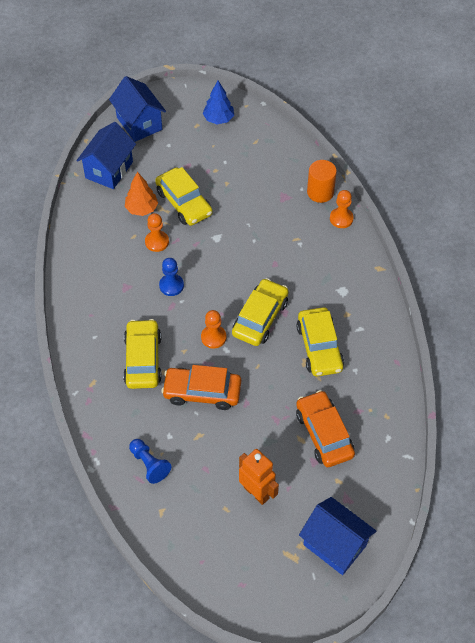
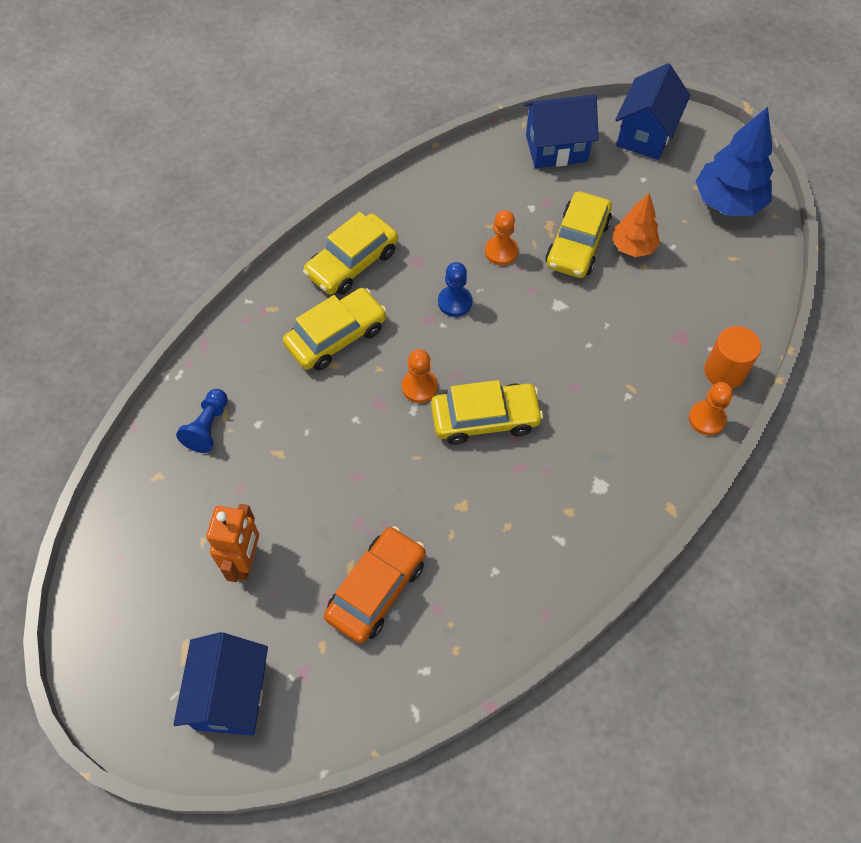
camera: 55 degrees right, 5 degrees up
(141, 209) = (532, 210): orange tree -> orange tree (633, 246)
(202, 392) = (337, 421): orange car -> none
(218, 119) = (728, 202): blue tree -> blue tree, size x1.62
(319, 347) = (495, 509): yellow car -> yellow car (352, 263)

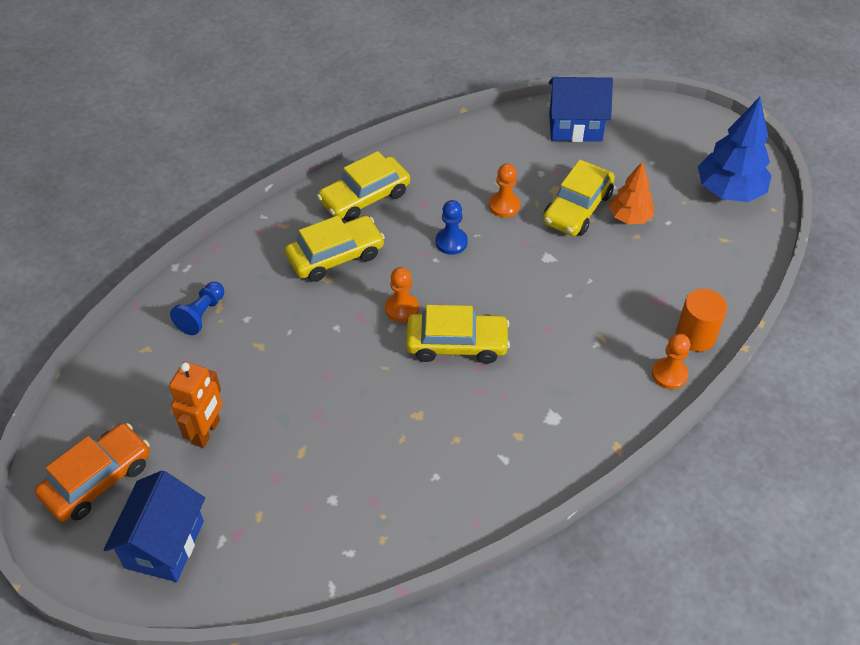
camera: 10 degrees right, 10 degrees down
(376, 589) = (321, 474): orange car -> orange car (98, 479)
(645, 134) = (662, 125): blue house -> none

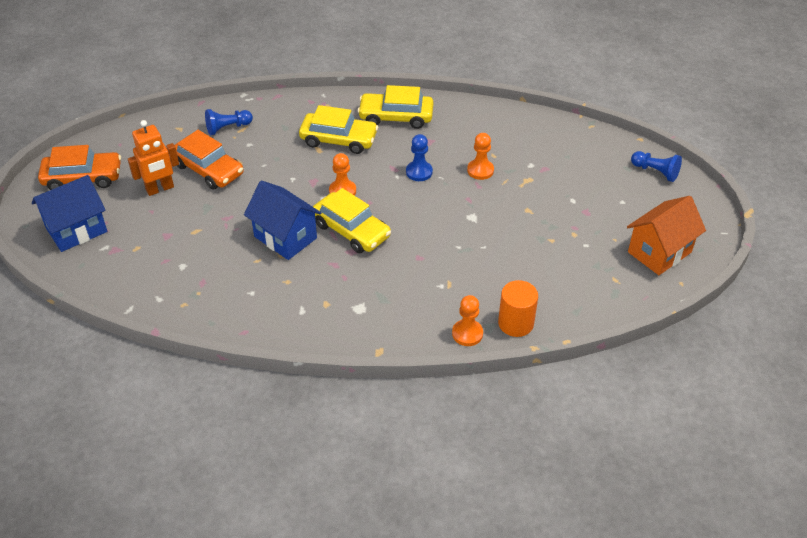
camera: 40 degrees right, 5 degrees down
(235, 375) = (208, 169): none -> orange car
(575, 127) = (592, 150): blue house -> blue house (285, 237)
(577, 208) = (529, 199): yellow car -> none
(629, 217) = (560, 226): orange tree -> none
(647, 117) = (655, 172): none -> blue pawn
(729, 191) = (659, 252): blue tree -> orange house

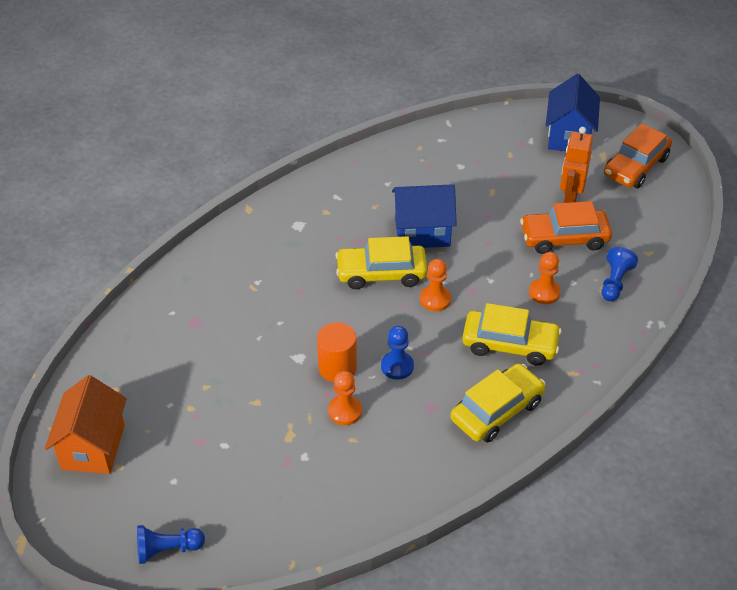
camera: 135 degrees right, 0 degrees up
(339, 140) = (510, 344): yellow car -> yellow car turned 135 degrees counterclockwise
(467, 333) = (197, 261): orange pawn -> orange pawn (544, 292)
(515, 323) = (167, 294): orange cylinder -> orange cylinder (337, 368)

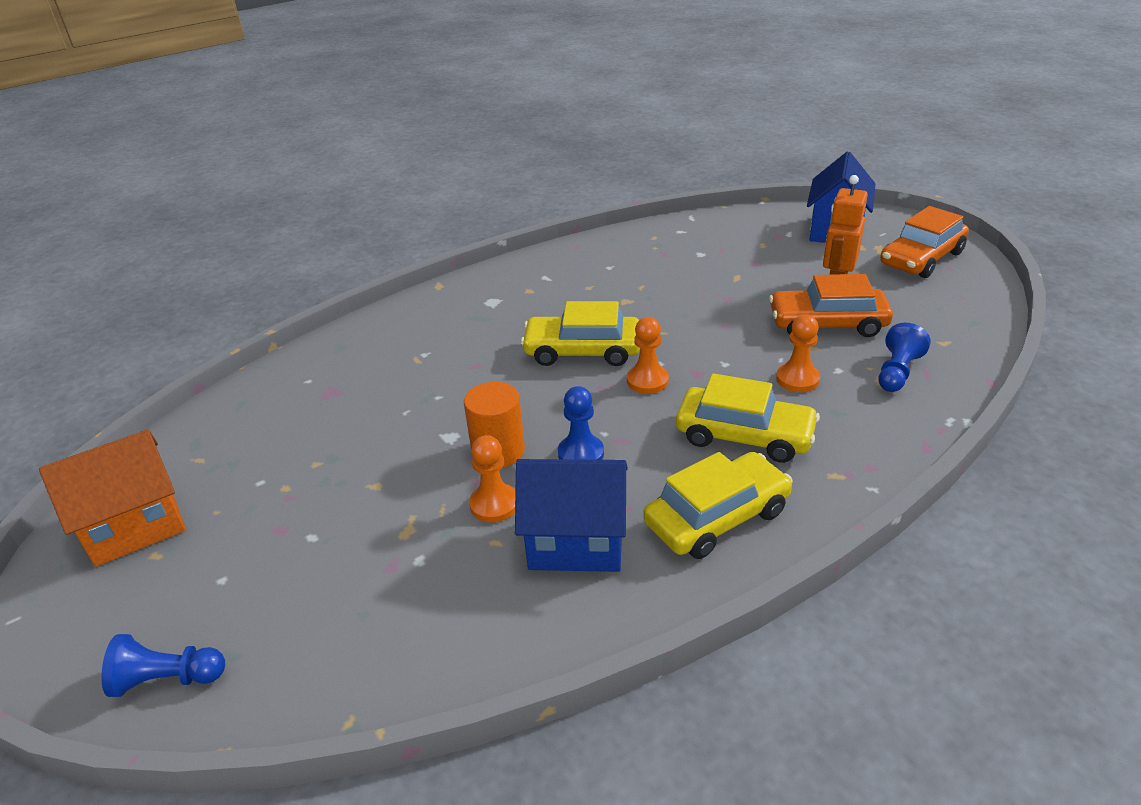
camera: 10 degrees right, 10 degrees down
(93, 447) = (135, 527): orange house -> orange house turned 45 degrees clockwise
(422, 233) = (643, 313): blue house -> blue house (576, 543)

